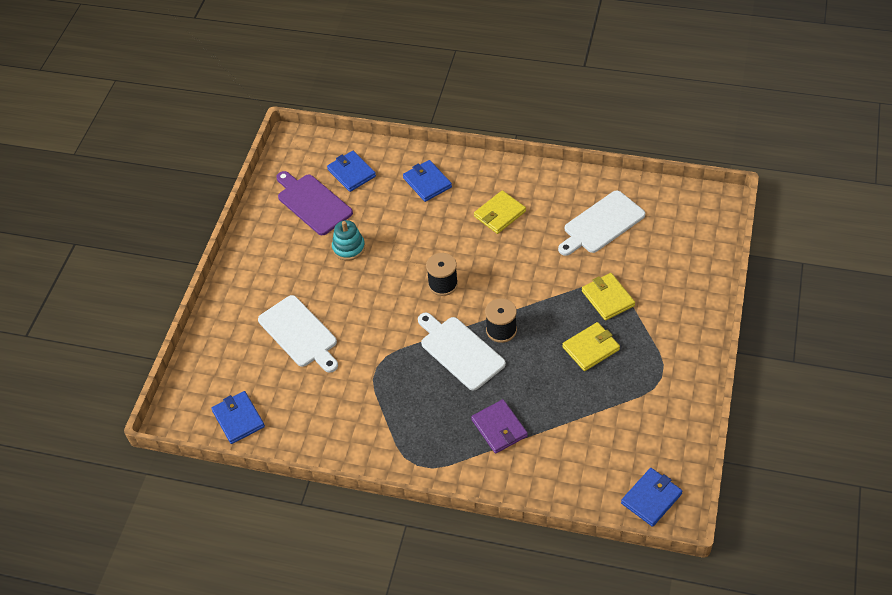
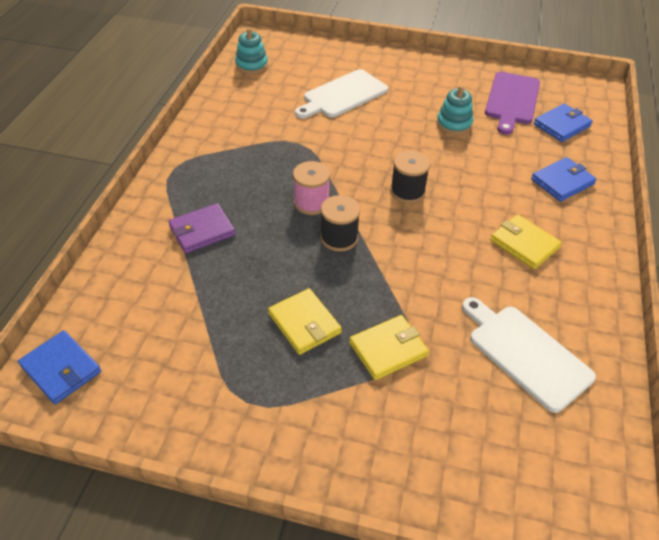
camera: 85 degrees right, 5 degrees down
(238, 419) = (251, 65): blue wallet -> turquoise stacking toy
(312, 203) = (512, 100): purple cutting board -> purple cutting board turned 150 degrees clockwise
(460, 351) = (311, 203): white cutting board -> pink spool

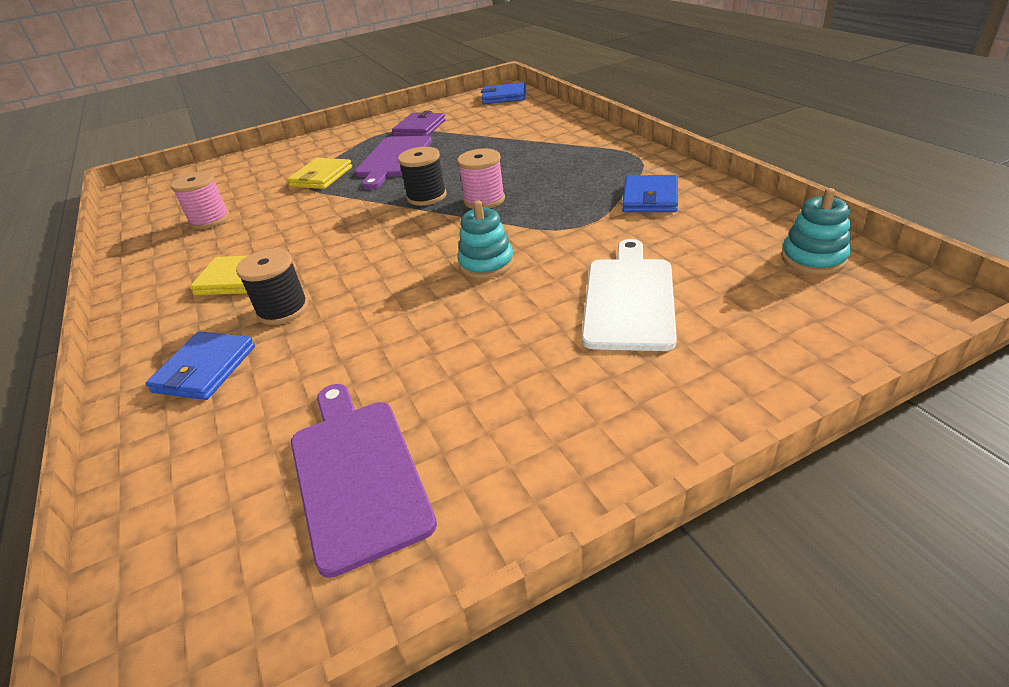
camera: 145 degrees right, 10 degrees down
(202, 231) = (538, 150): purple wallet -> purple wallet (420, 128)
(304, 323) = (393, 159): yellow wallet -> purple cutting board
(407, 191) = (403, 253): black spool -> black spool (283, 310)
(454, 124) = (423, 358): turquoise stacking toy -> turquoise stacking toy (486, 264)
(526, 353) = (209, 220): white cutting board -> pink spool
(561, 125) = (228, 476): blue wallet -> blue wallet (650, 198)

